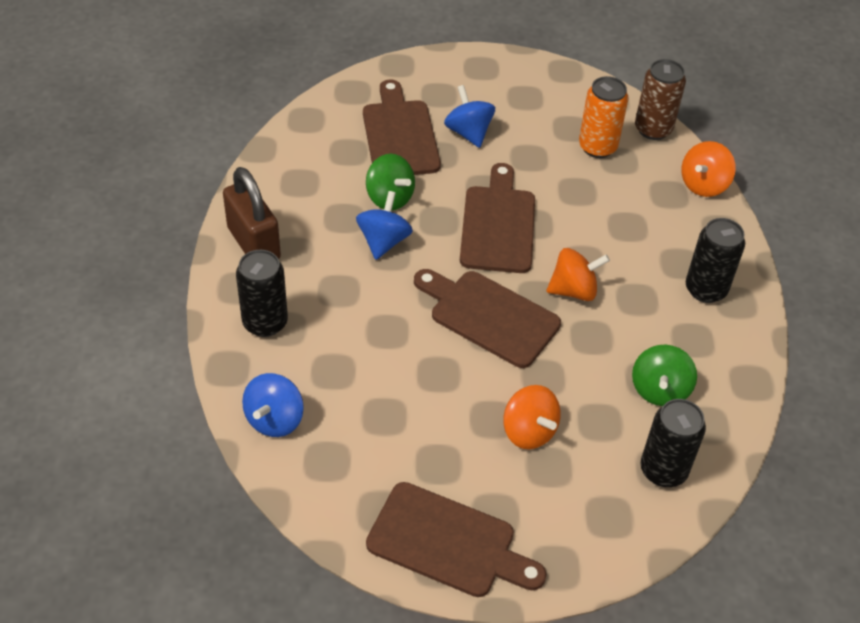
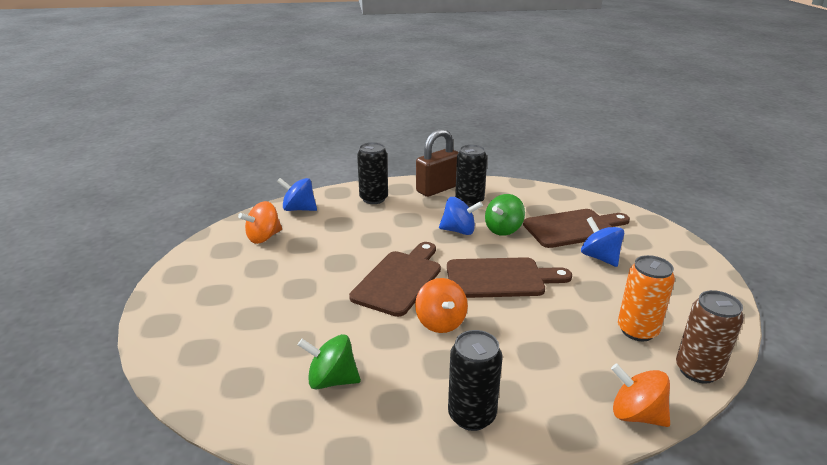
camera: 85 degrees right, 20 degrees down
(448, 542) = (195, 275): brown cutting board -> none
(468, 132) = (599, 257): blue spinning top -> blue spinning top turned 90 degrees counterclockwise
(528, 431) = (286, 305): orange spinning top -> orange spinning top (264, 237)
(663, 470) = (240, 383): black can -> black can (469, 201)

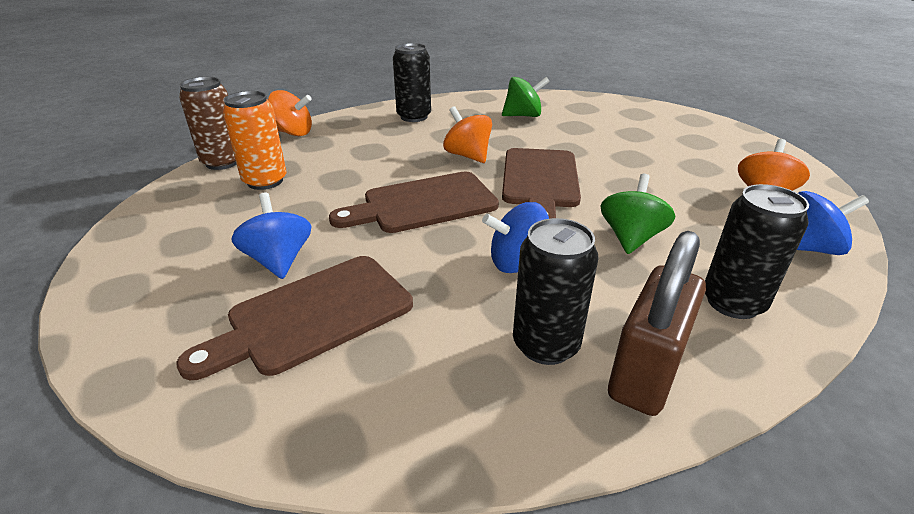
camera: 160 degrees right, 5 degrees up
(503, 229) = (444, 282): green spinning top -> green spinning top (630, 238)
(599, 257) = (279, 260): blue spinning top -> blue spinning top turned 150 degrees counterclockwise

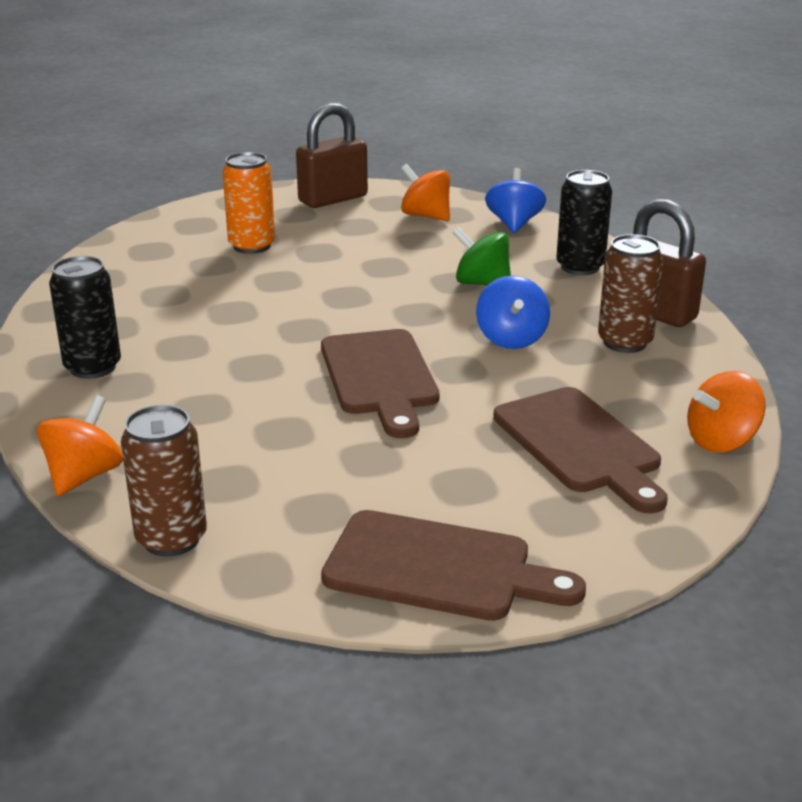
camera: 80 degrees left, 5 degrees down
(265, 181) = (265, 492): orange can -> orange can (252, 246)
(279, 260) = (480, 469): blue spinning top -> none
(468, 156) = (262, 339): orange spinning top -> orange spinning top (721, 441)
(523, 116) = (151, 290): green spinning top -> none
(540, 181) = (352, 306): brown cutting board -> brown cutting board (438, 568)
(545, 345) = (624, 342): black can -> brown can
(746, 151) = (333, 199): none -> brown padlock

